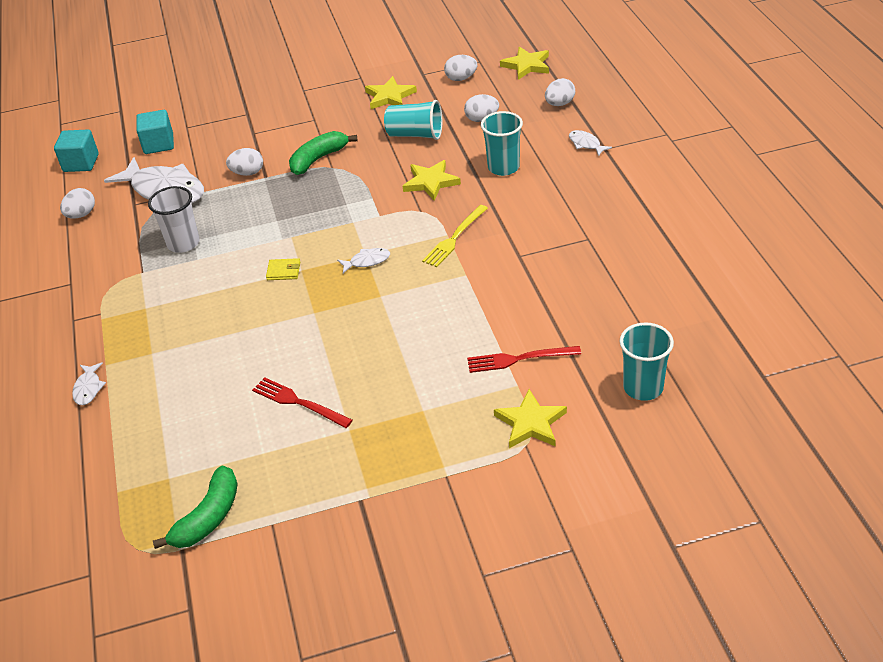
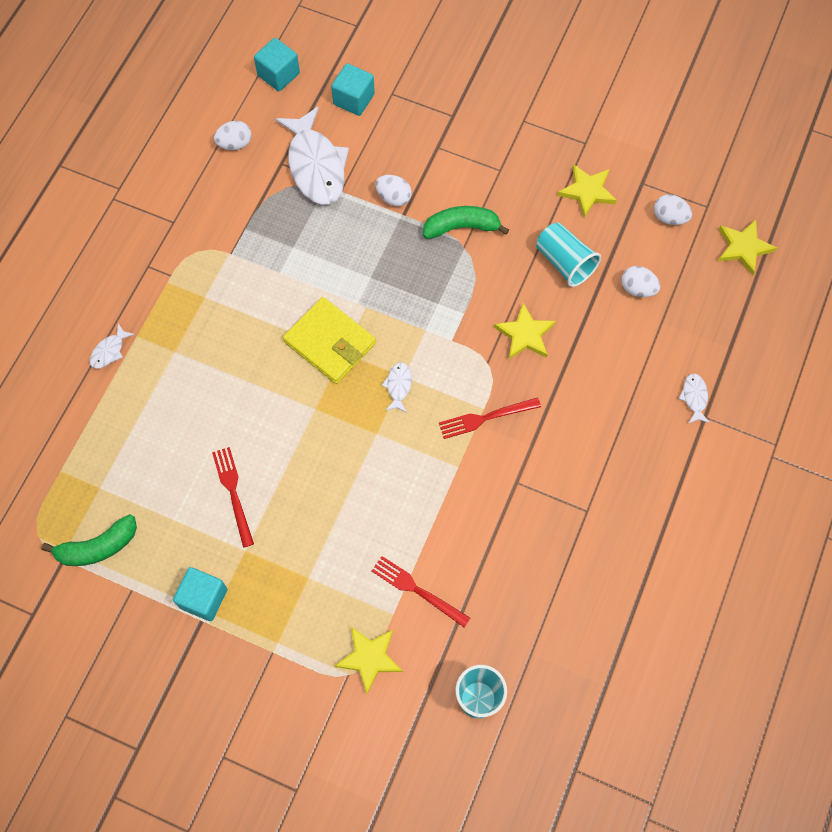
camera: 35 degrees right, 25 degrees up
(183, 243) = (283, 245): white cup -> none
(283, 271) = (330, 342): yellow wallet -> yellow wallet, size x2.33
(346, 484) = (203, 598): none -> turquoise cube
(367, 261) = (398, 386): white fish -> white fish turned 105 degrees counterclockwise
(454, 238) = (485, 418): yellow fork -> red fork
(503, 167) = (599, 367): turquoise cup -> none
(559, 104) = (722, 325): white egg -> none

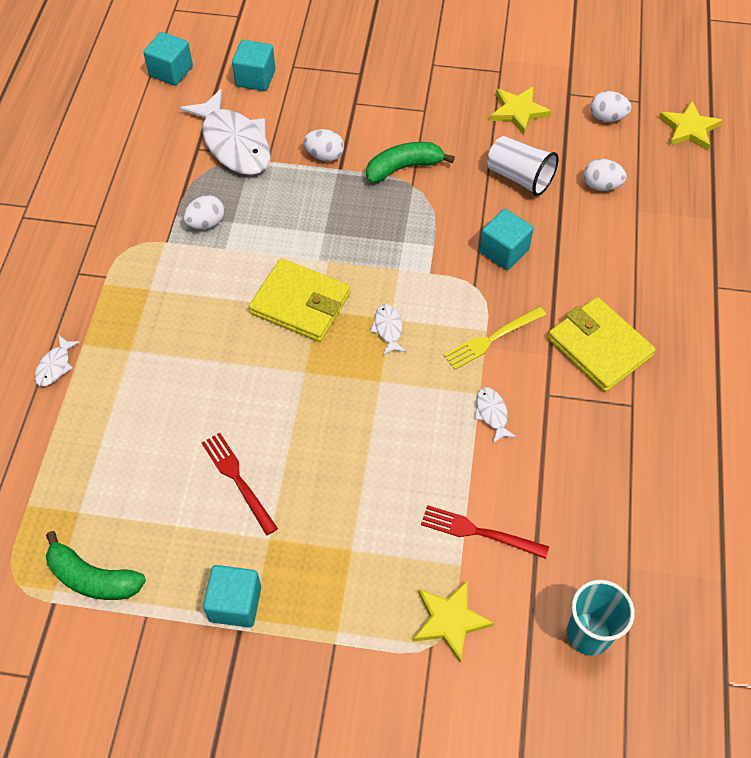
camera: 15 degrees left, 10 degrees down
(98, 547) = (93, 578): green banana -> green banana turned 60 degrees clockwise
(235, 144) = (142, 140): white egg -> white egg (206, 223)
(485, 418) = (491, 339): red fork -> yellow fork
(525, 334) = (504, 251): yellow star -> turquoise cube
(564, 262) = (519, 177): turquoise cup -> white cup
(577, 449) = (599, 347): none -> yellow wallet
(694, 397) = (698, 271): white fish -> white fish (492, 414)

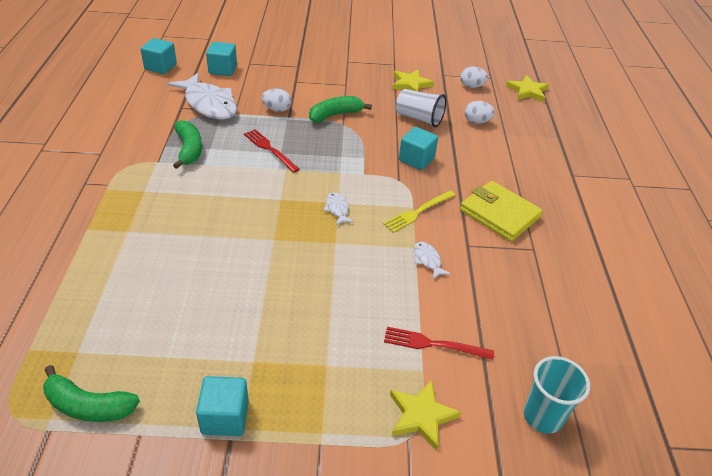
camera: 10 degrees left, 15 degrees down
(55, 366) = (62, 245): white fish -> none
(206, 223) = (189, 149): white egg -> green banana
(238, 479) = (222, 318): red fork -> red fork (270, 149)
(300, 303) = (266, 196): yellow wallet -> none

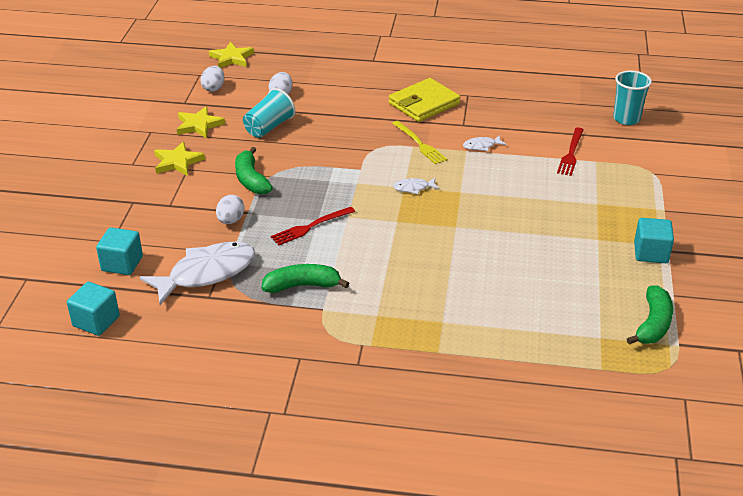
camera: 80 degrees left, 5 degrees down
(416, 159) = (340, 136): turquoise cube -> none
(419, 118) = (269, 127): white cup -> turquoise cup
(421, 415) = (634, 166): yellow star -> yellow star (177, 162)

